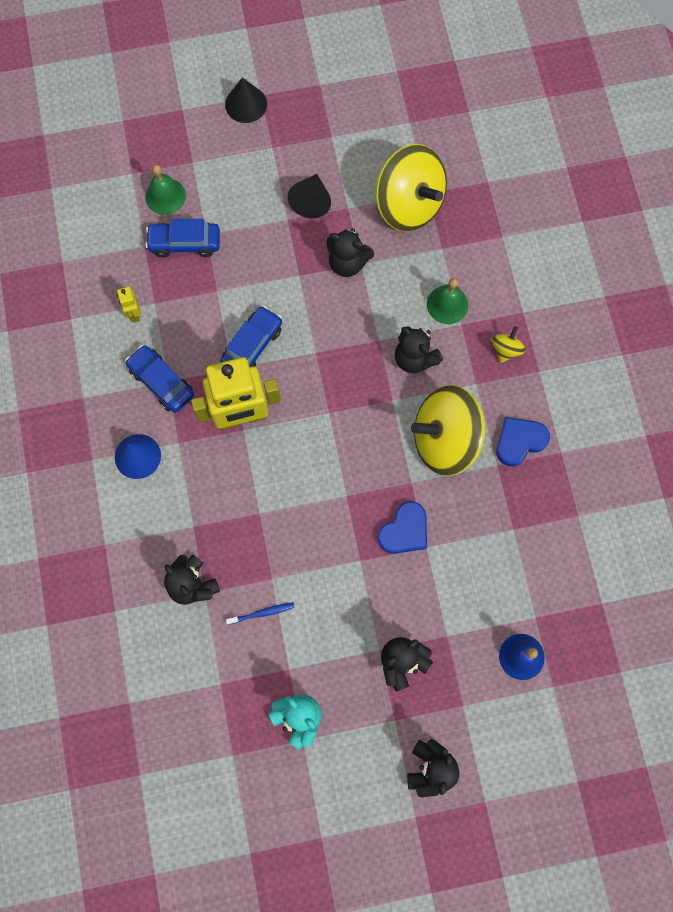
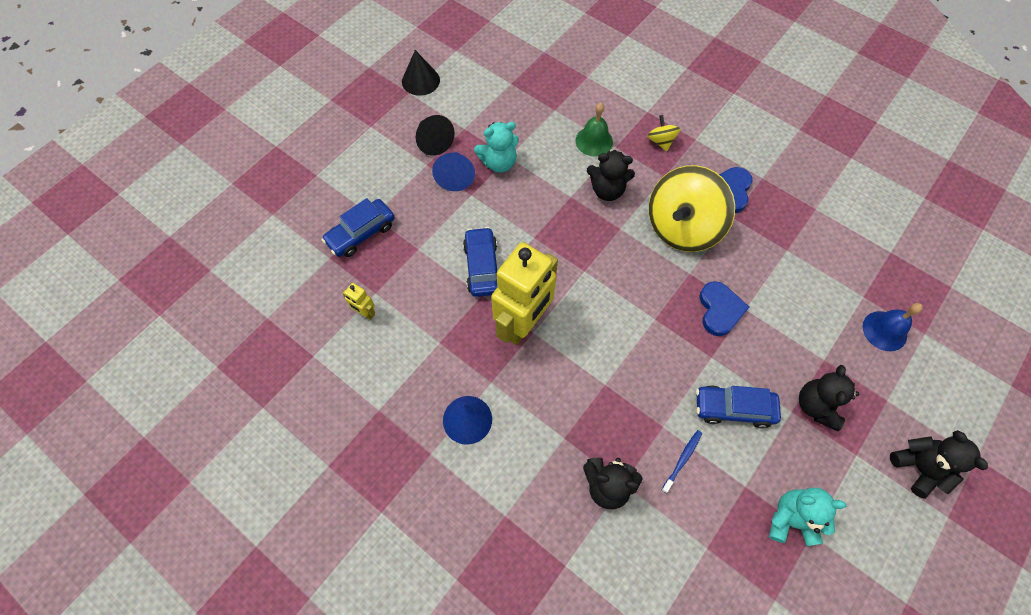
camera: 40 degrees left, 10 degrees down
(161, 382) = (435, 347): blue car -> blue car (733, 409)
(165, 196) = (315, 212): green bell -> none
(246, 104) = (324, 112): black cone -> black cone (420, 80)
(301, 248) = (455, 176): none -> blue cone
(347, 263) = (499, 162): black teddy bear -> turquoise teddy bear
(409, 204) = (505, 98): yellow spinning top -> none

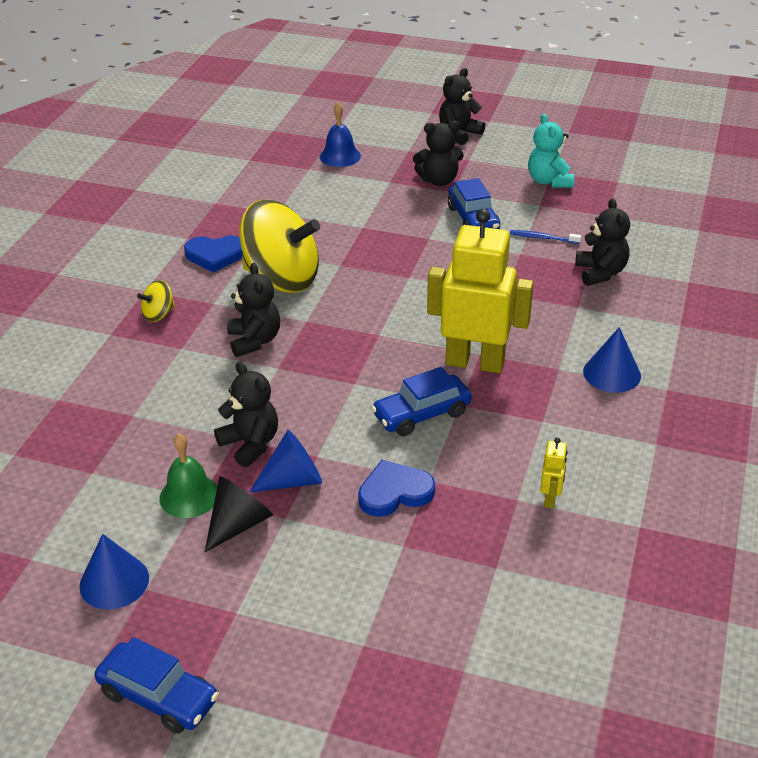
camera: 110 degrees left, 25 degrees down
(361, 233) = (438, 547): blue car -> blue car (158, 696)
(420, 80) = (114, 582): black cone -> blue cone
(499, 162) = (250, 444): turquoise teddy bear -> black teddy bear
(594, 141) = (178, 367): green bell -> green bell (189, 496)
(720, 310) = (373, 241): blue heart -> blue heart (394, 492)

